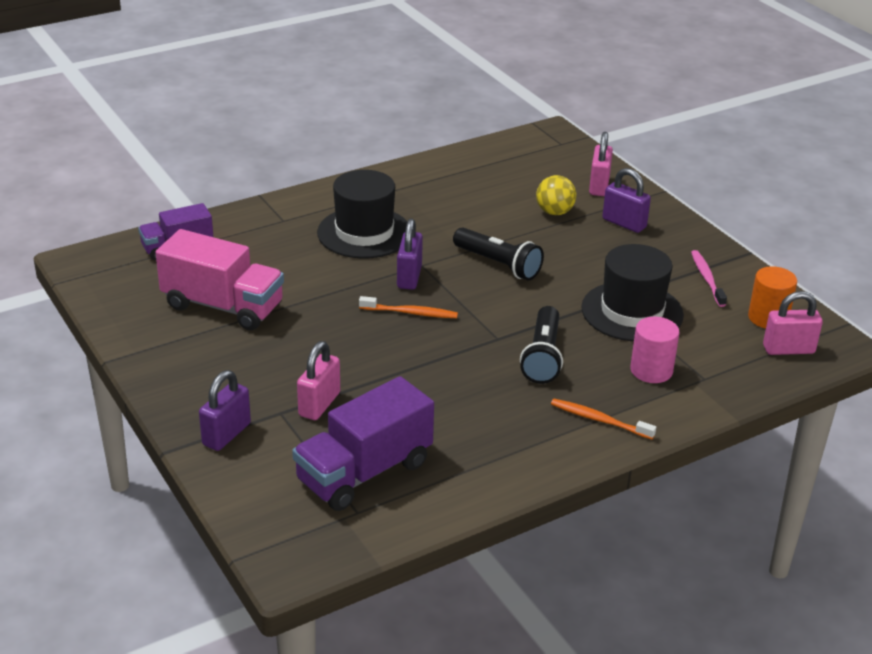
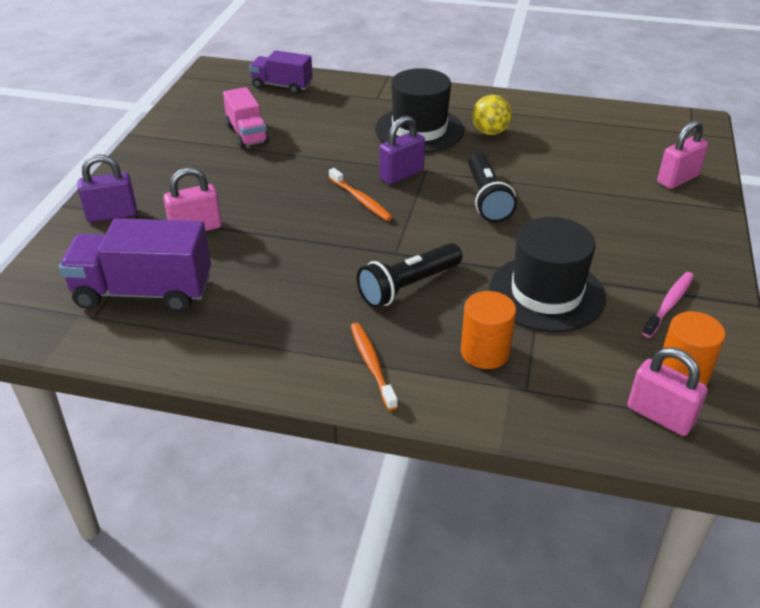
camera: 45 degrees right, 5 degrees up
(223, 306) = (247, 134): pink truck -> pink truck, size x0.62
(554, 212) = (601, 182): yellow ball -> yellow ball (490, 132)
(624, 223) = (655, 219): purple padlock -> none
(651, 370) = (485, 352): pink cylinder -> orange cylinder

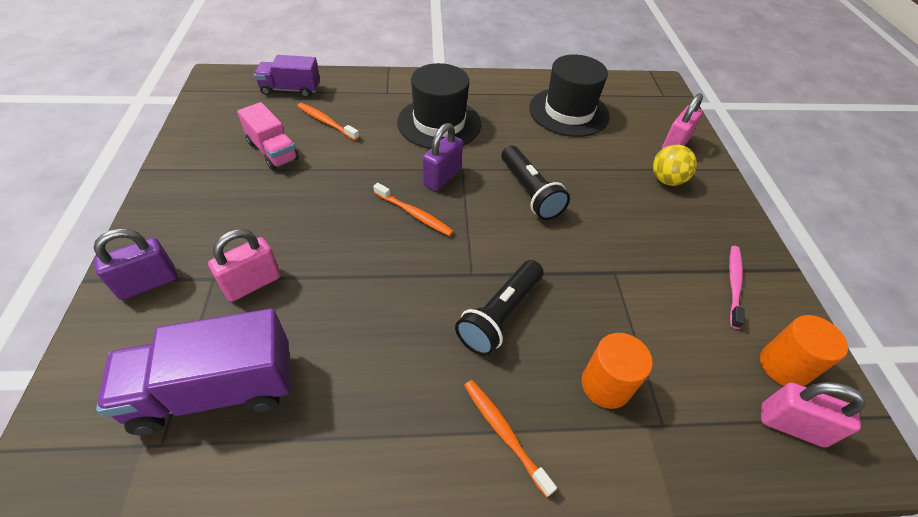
camera: 20 degrees left, 10 degrees up
(306, 116) = (326, 122): none -> orange toothbrush
(490, 132) = (502, 117): yellow ball -> yellow ball (666, 180)
(546, 293) = (628, 295): black hat -> black hat (568, 112)

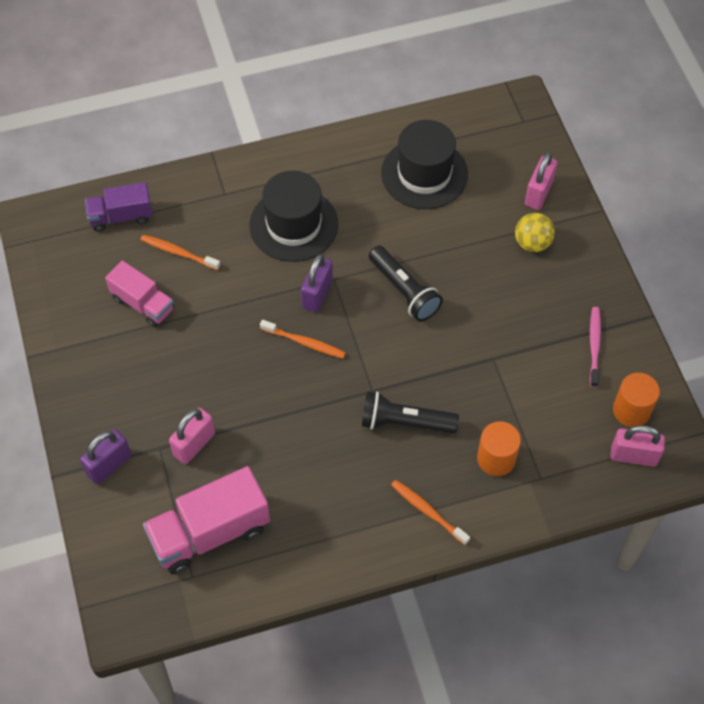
camera: 10 degrees left, 10 degrees up
(215, 390) = (210, 533): purple truck -> pink truck
(500, 315) = (404, 422): black flashlight -> black flashlight turned 75 degrees clockwise

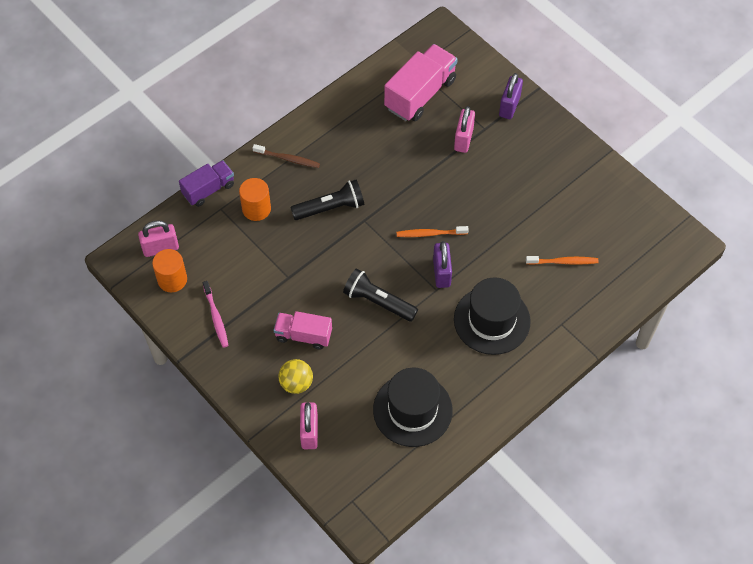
camera: 155 degrees right, 0 degrees up
(121, 216) = (626, 272): purple truck -> purple truck (208, 190)
(143, 304) = (562, 214): pink truck -> pink truck (303, 335)
(428, 512) = (287, 159): orange toothbrush -> brown toothbrush

